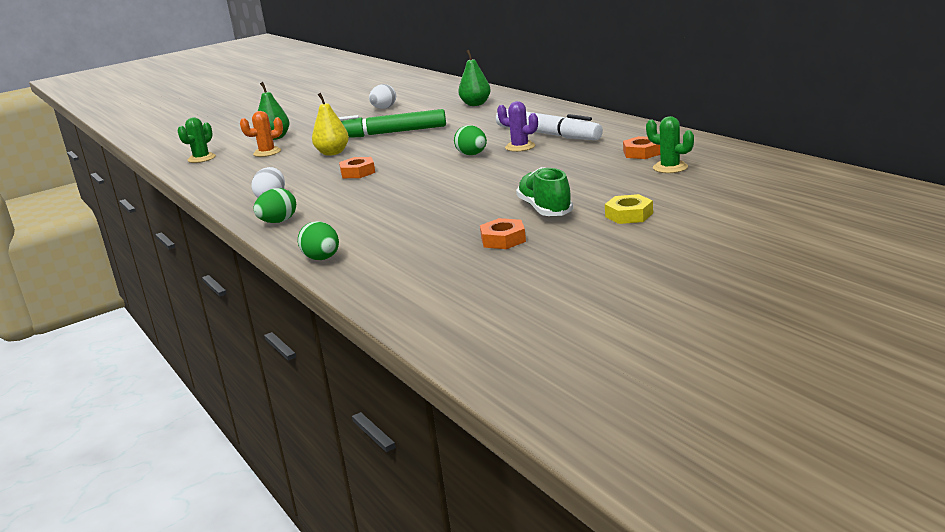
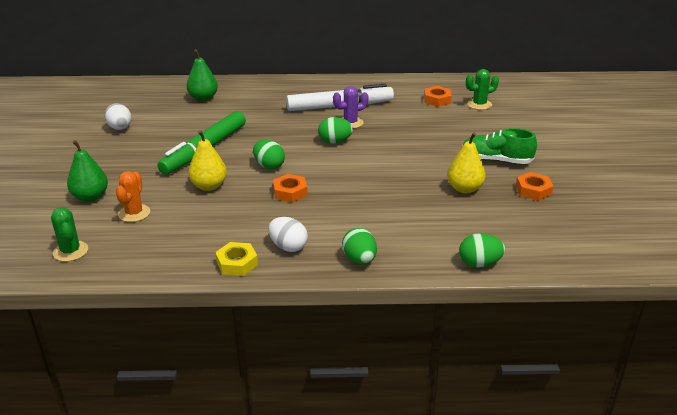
camera: 60 degrees left, 10 degrees up
(392, 154) = (269, 166): none -> green egg
(459, 216) = (464, 188): none -> yellow pear
(629, 215) = (544, 143): yellow nut -> yellow nut (237, 263)

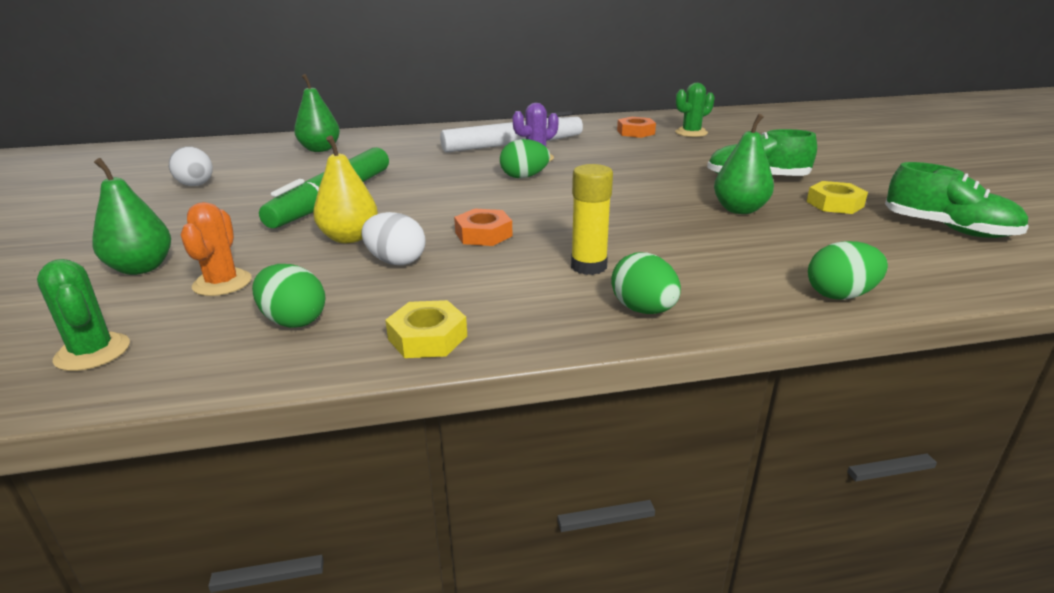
camera: 10 degrees left, 5 degrees down
(269, 166) = (438, 208): green egg -> green egg (293, 321)
(288, 247) = (511, 304): white egg -> white egg (396, 261)
(343, 225) = (588, 266): none -> yellow glue stick
(464, 188) = (739, 210): yellow pear -> green pear
(533, 190) = (835, 204): orange nut -> yellow nut
(592, 221) = (948, 229): none -> green shoe

